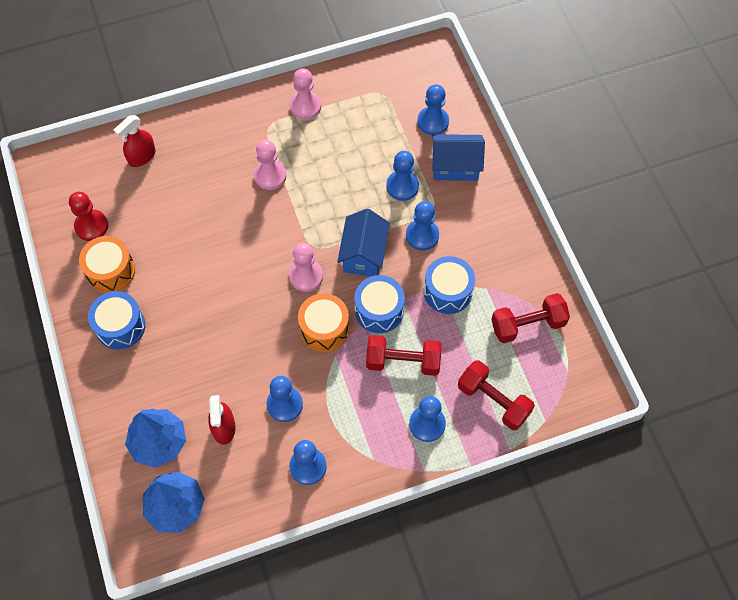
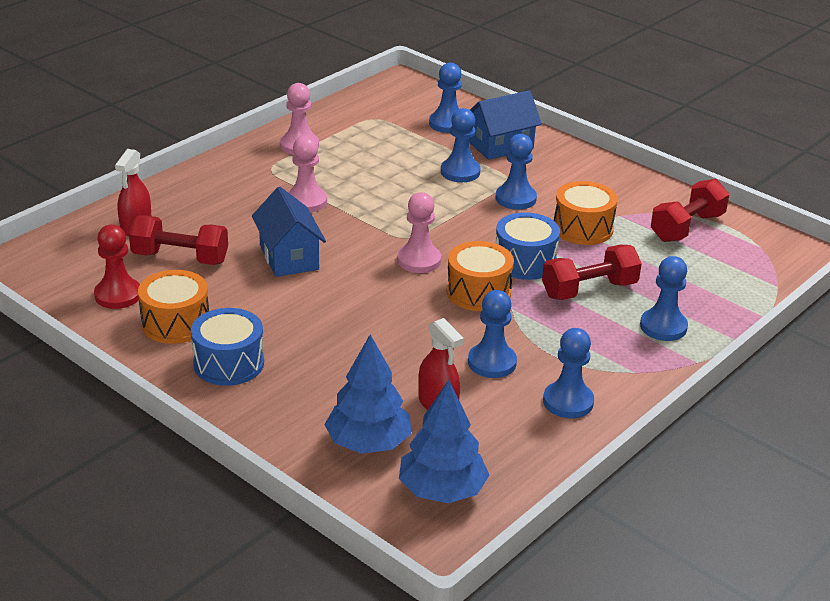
camera: 30 degrees left, 30 degrees down
(363, 254) = (467, 228): blue house -> blue house (289, 257)
(447, 291) = (583, 228): blue drum -> orange drum
(493, 401) = (712, 288): red dumbbell -> red dumbbell (180, 258)

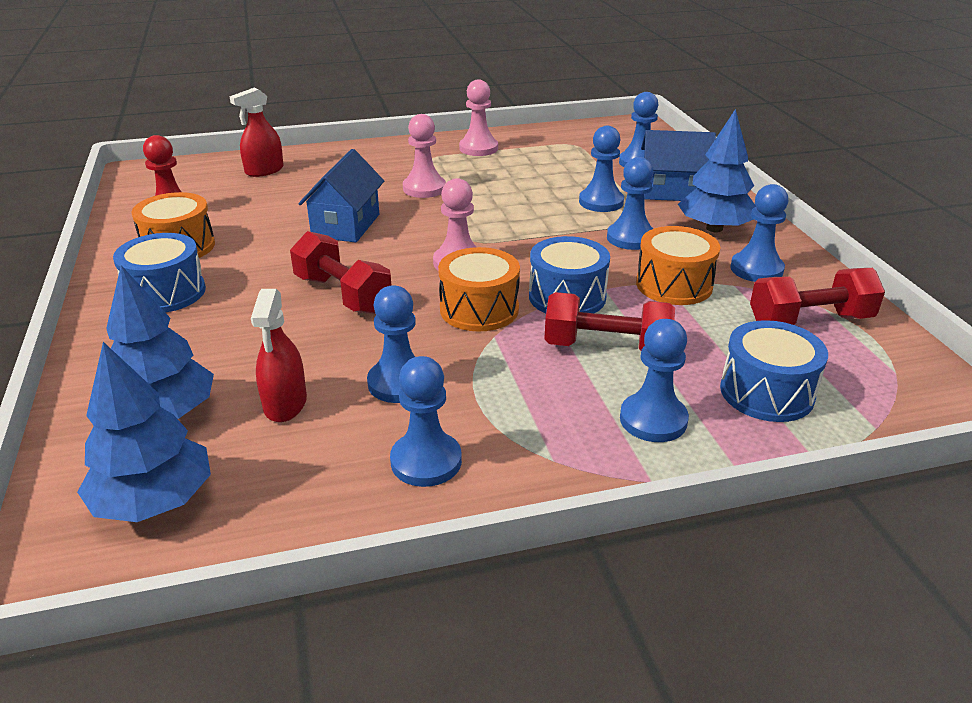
camera: 35 degrees right, 0 degrees up
(180, 258) = (260, 201): red dumbbell -> red dumbbell (343, 295)
(563, 171) = (714, 228): none -> blue tree
(621, 198) = (756, 269): none -> blue pawn
(706, 285) = (766, 392): none -> blue drum

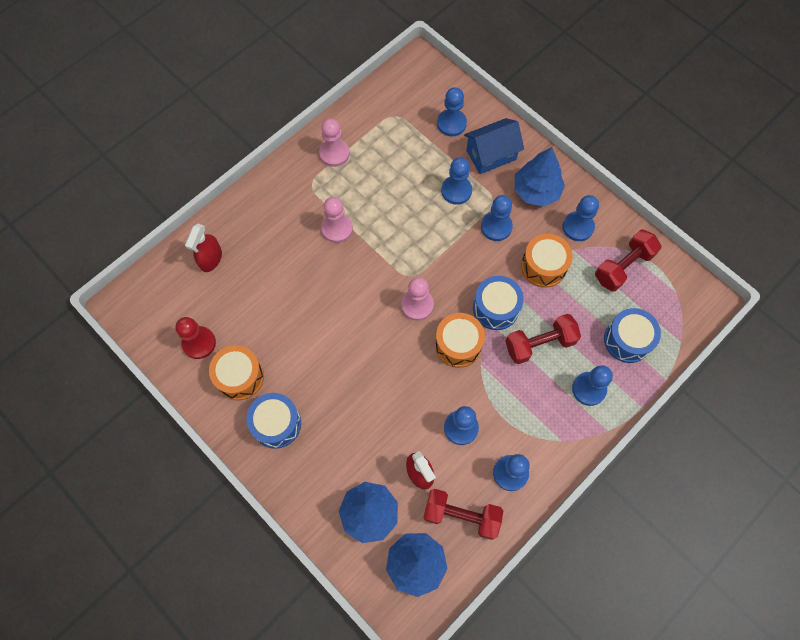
camera: 30 degrees left, 35 degrees up
(343, 295) = (377, 371): red dumbbell -> red dumbbell (461, 515)
(346, 225) = (322, 299): blue house -> none

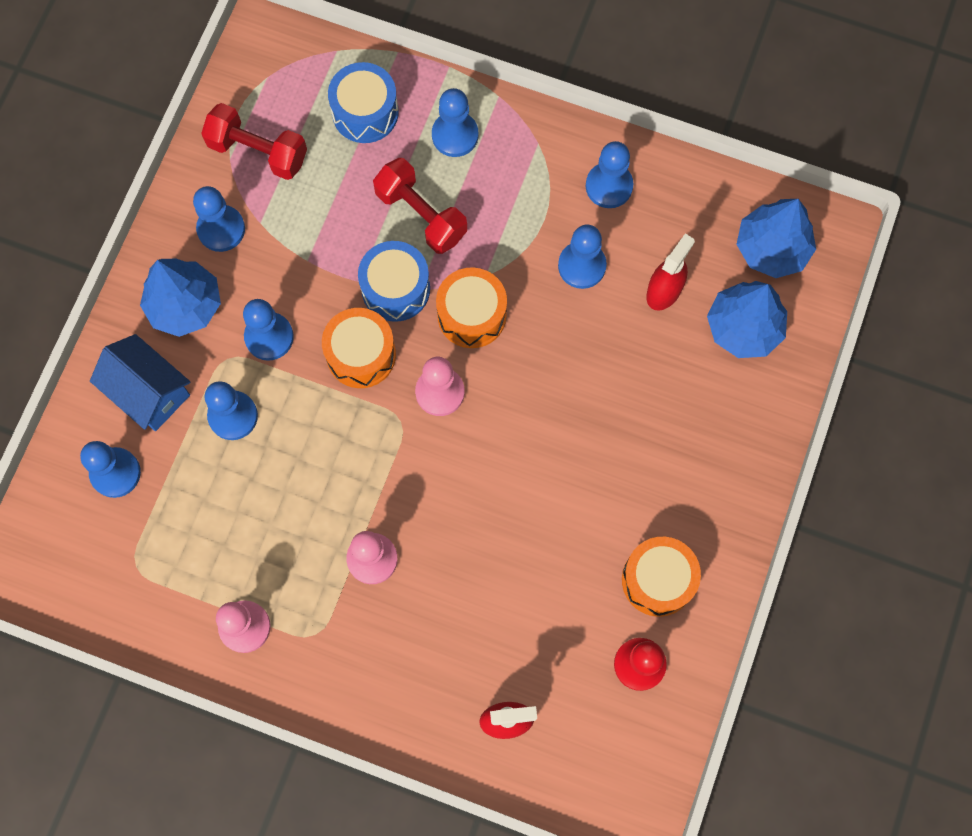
camera: 115 degrees left, 5 degrees up
(276, 424) = (694, 497): blue drum -> none
(461, 515) = (689, 221): red dumbbell -> none
(543, 266) = (304, 251): orange drum -> orange drum (361, 354)

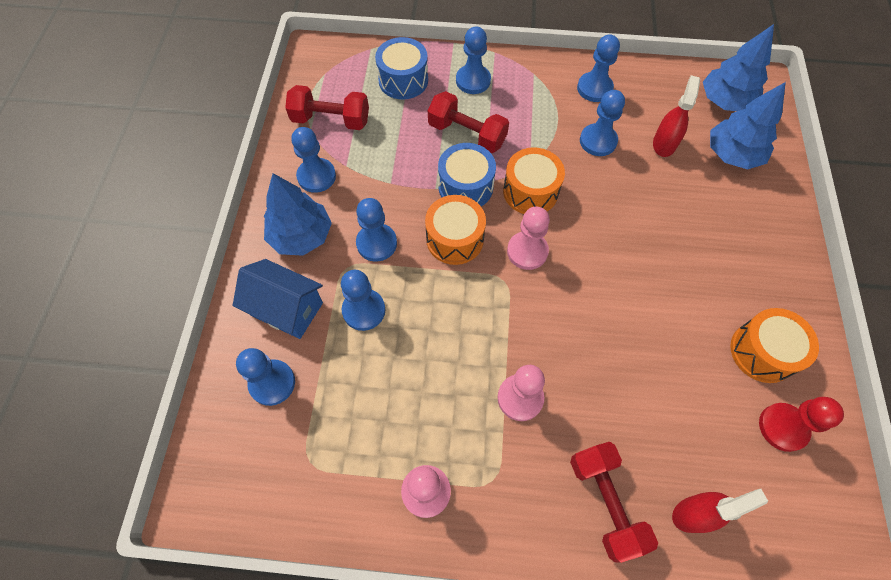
camera: 15 degrees left, 10 degrees down
(421, 686) = (605, 502): none -> red dumbbell

